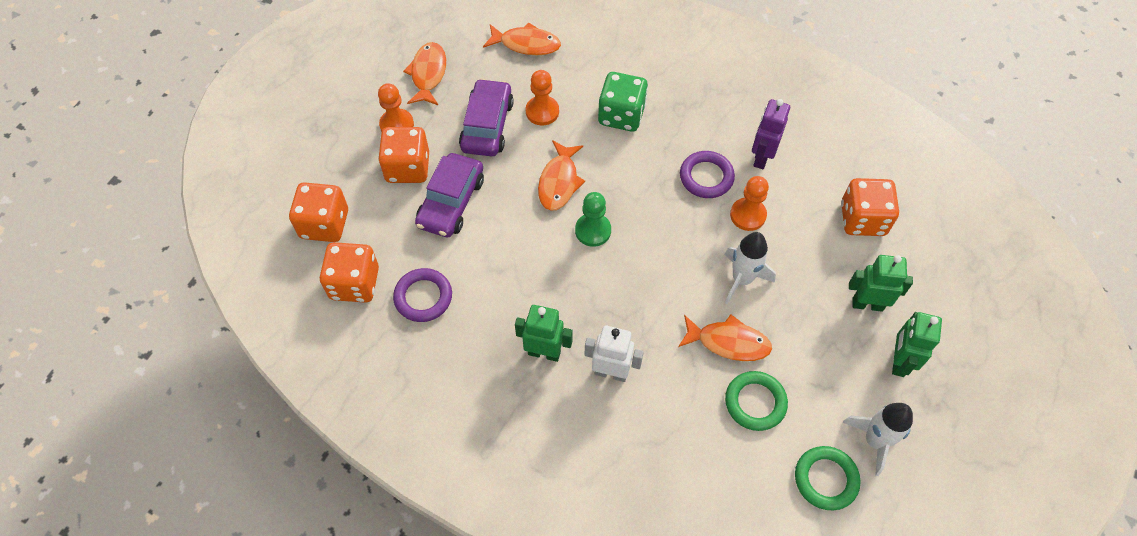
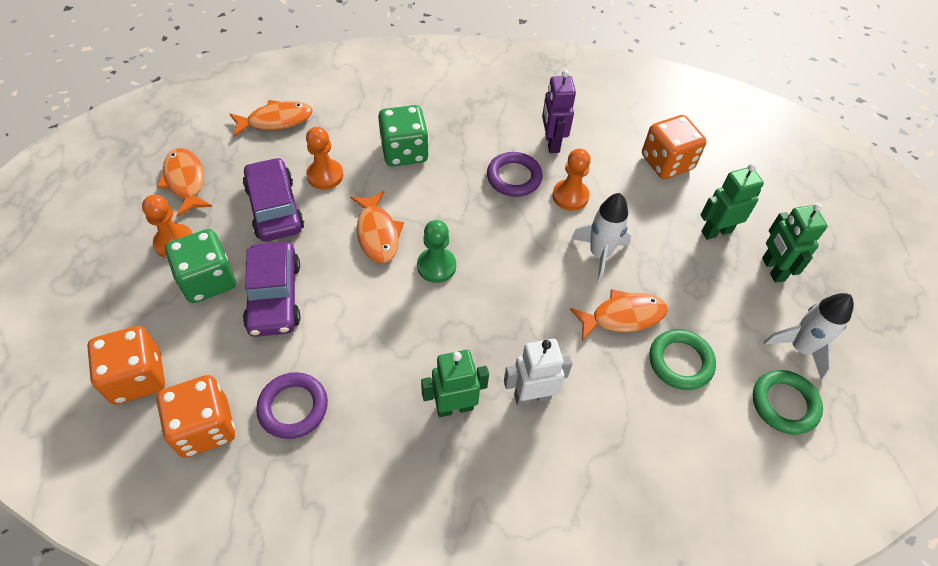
camera: 30 degrees left, 5 degrees down
(407, 168) = (208, 280): orange dice -> green dice

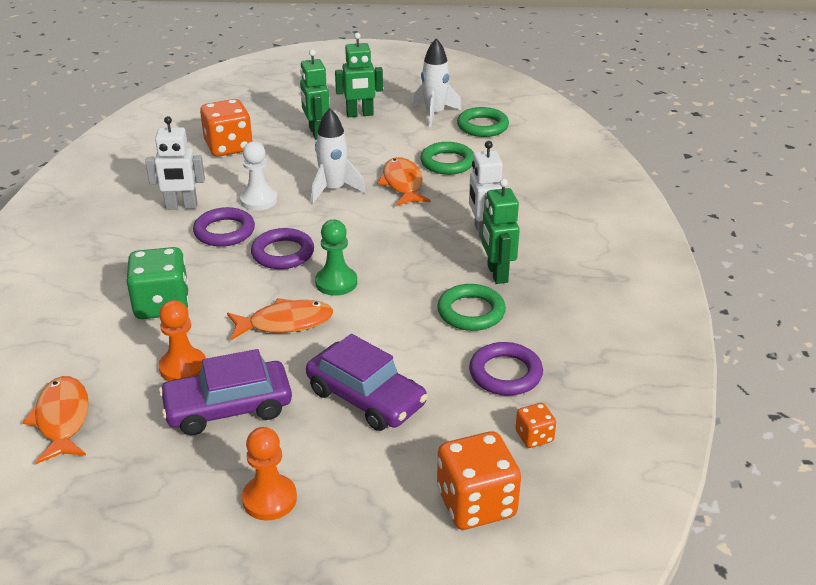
camera: 85 degrees left, 20 degrees down
(186, 181) = (156, 503): orange fish -> none
(205, 427) = (534, 436): orange dice -> orange dice, size x0.50
(208, 280) = (337, 457): green dice -> none
(274, 296) = (366, 397): purple car -> purple car turned 45 degrees clockwise
(389, 380) = (471, 312): none -> green ring
(482, 222) = (283, 253): none -> purple ring
(551, 143) = (181, 206): purple robot -> white robot
(570, 196) = (259, 200): orange pawn -> white pawn

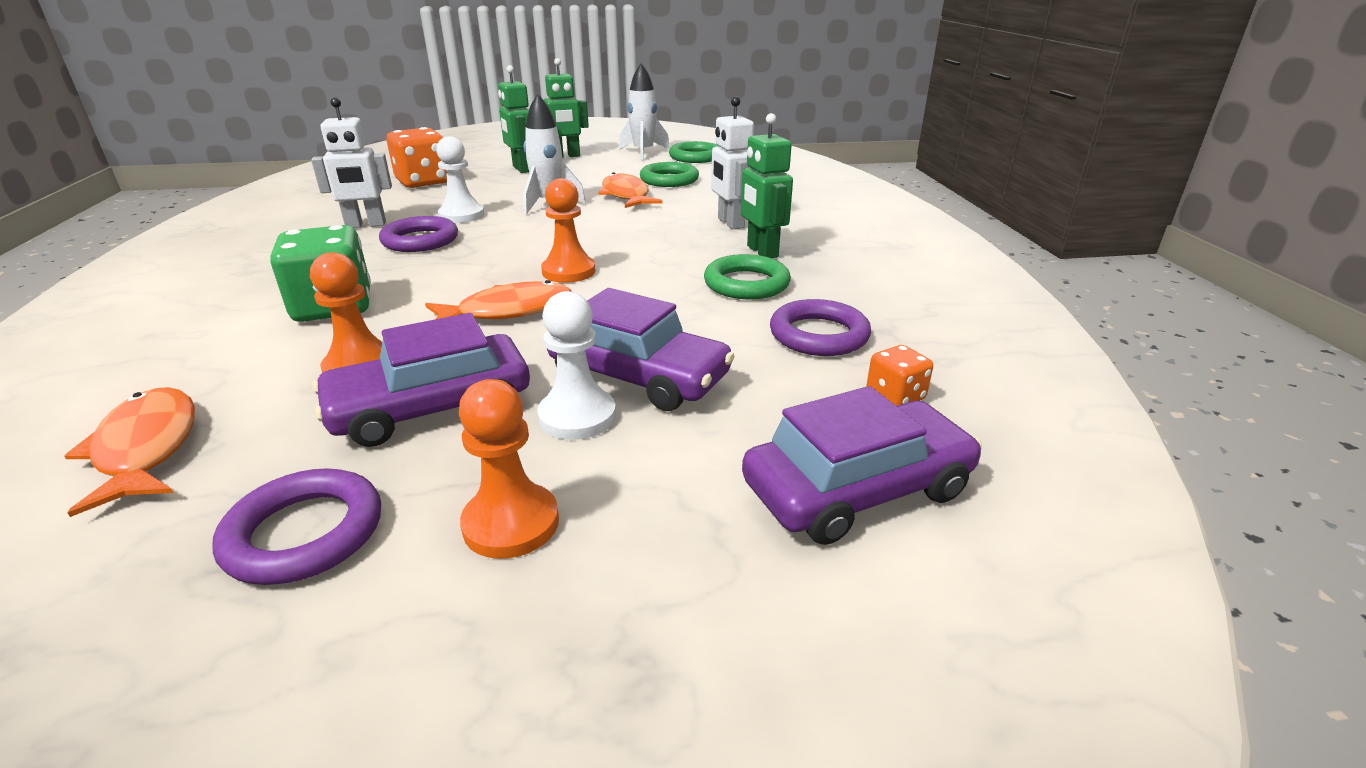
camera: 10 degrees left, 5 degrees down
(283, 253) = (496, 252): purple ring -> purple ring (304, 533)
(319, 427) = (577, 416): none -> white pawn
(336, 283) = (568, 271): green pawn -> orange pawn
(476, 504) = (857, 489): orange dice -> purple car

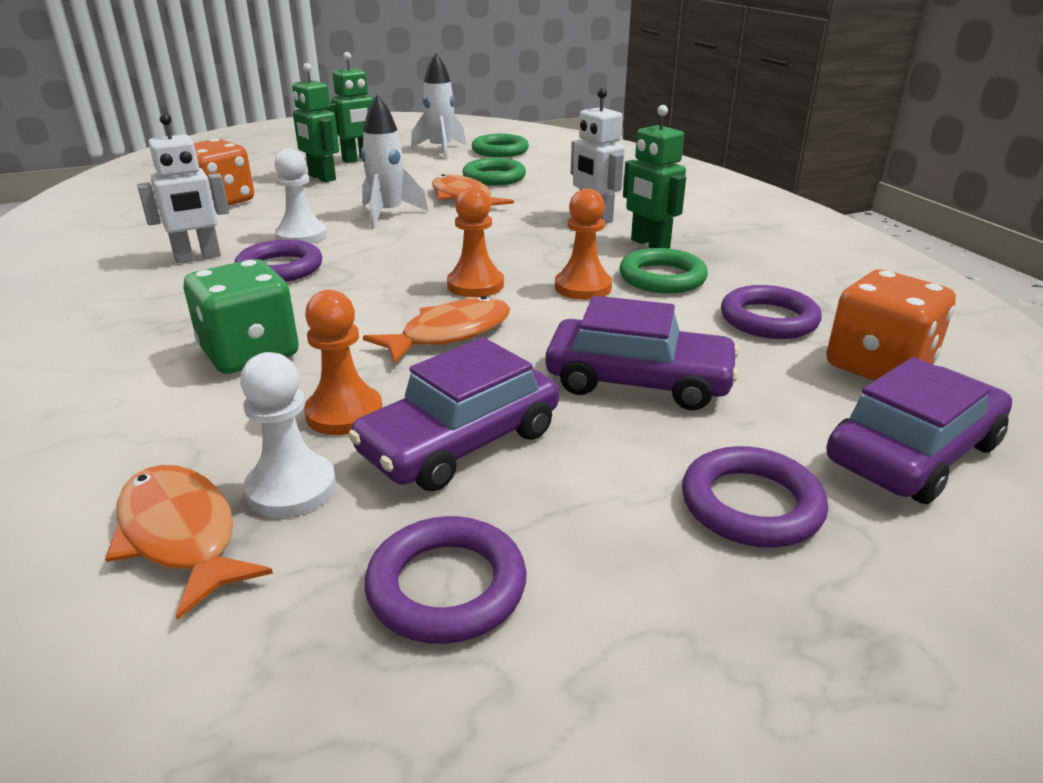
camera: 15 degrees left, 0 degrees up
(511, 523) = (642, 538): orange pawn -> orange pawn (583, 287)
(577, 416) = (614, 428): white pawn -> white pawn (291, 488)
(643, 511) = (751, 504): none -> purple ring
(895, 396) = (878, 367): orange dice -> orange dice, size x1.99

